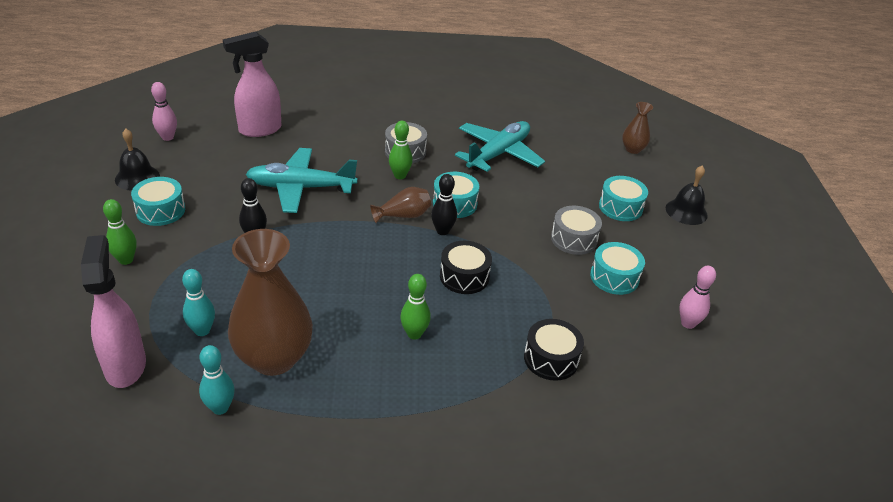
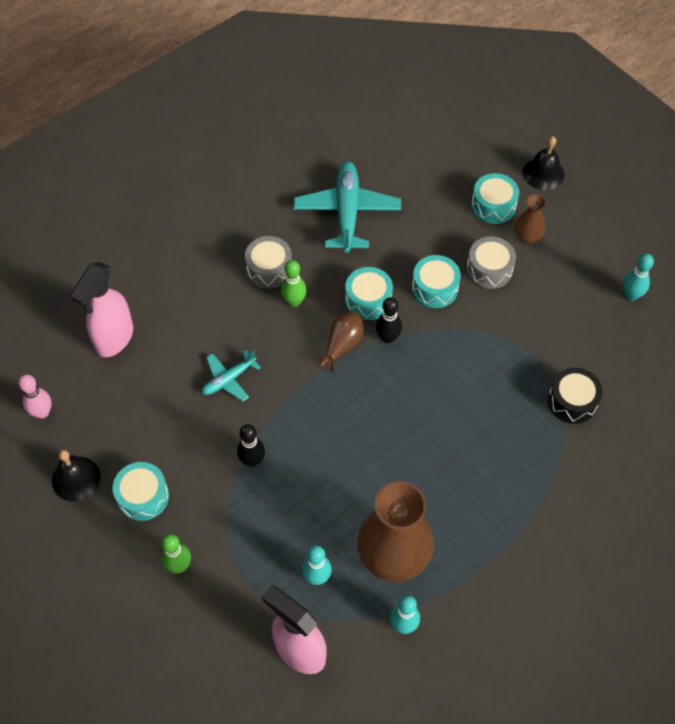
camera: 35 degrees left, 20 degrees up
(300, 188) = (229, 379): turquoise plane -> turquoise plane, size x0.54
(414, 334) = (465, 455): green bowling pin -> none
(464, 276) = (447, 372): black drum -> none
(614, 277) = (549, 288): turquoise drum -> turquoise drum (435, 288)
(633, 149) = (446, 125): brown vase -> brown vase (527, 236)
(688, 323) = (631, 295): pink bowling pin -> turquoise bowling pin

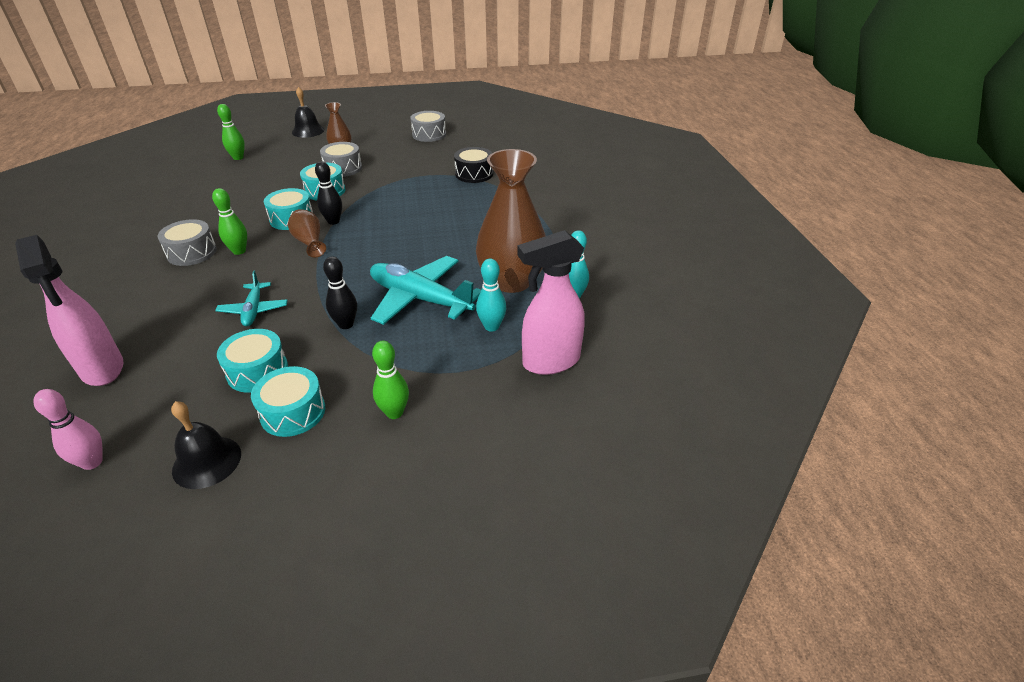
camera: 60 degrees left, 20 degrees down
(347, 212) = (209, 203): turquoise plane -> turquoise plane (420, 299)
(440, 162) = (238, 158): none -> green bowling pin
(493, 205) = (301, 152): turquoise drum -> turquoise drum (257, 371)
(631, 295) = (429, 134): turquoise bowling pin -> grey drum

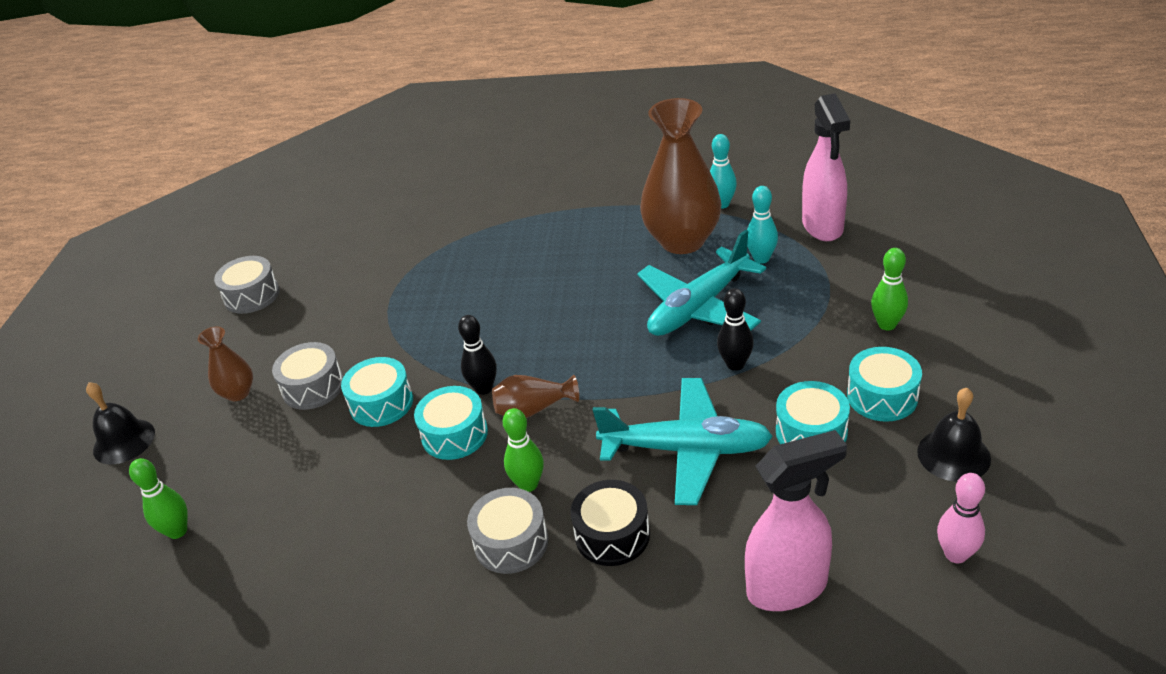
camera: 70 degrees left, 0 degrees up
(254, 310) = (686, 449): turquoise plane -> turquoise plane, size x1.84
(474, 174) = (413, 256): black drum -> black drum (612, 534)

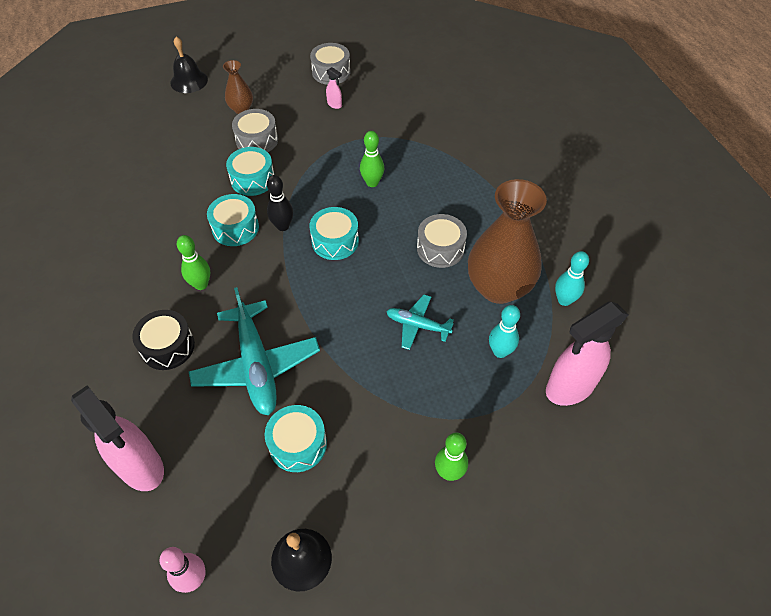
camera: 60 degrees right, 15 degrees up
(177, 531) = (128, 137): green bowling pin -> green bowling pin (372, 183)
(314, 303) = (335, 104): none -> pink spray bottle
(511, 542) = (150, 294): grey drum -> grey drum (440, 248)
(533, 409) = (271, 261): brown vase -> none
(699, 307) = (417, 325): turquoise plane -> turquoise plane, size x0.54
(735, 364) = (358, 370): black bowling pin -> none
(882, 396) = (355, 488): turquoise drum -> turquoise drum (335, 241)

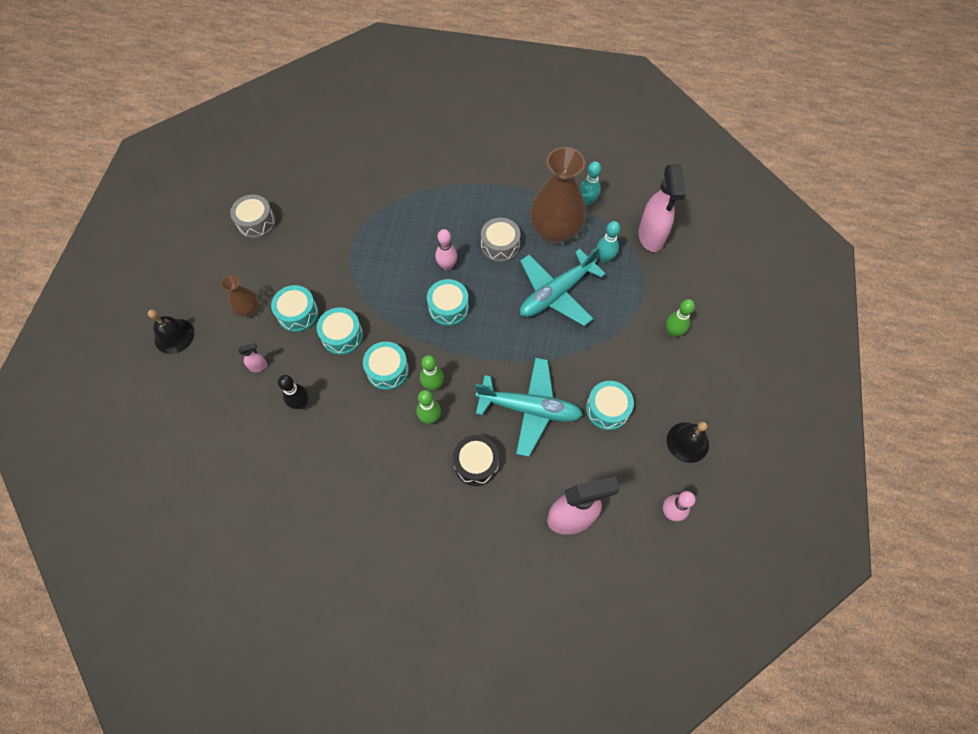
camera: 60 degrees left, 10 degrees up
(257, 140) = (298, 314): grey drum -> turquoise drum
(283, 226) = (409, 336): black bowling pin -> black bowling pin (301, 403)
(335, 104) = (299, 239): pink spray bottle -> pink spray bottle (259, 366)
(372, 183) = (407, 255): green bowling pin -> green bowling pin (433, 385)
(383, 218) = (447, 266): none -> pink bowling pin
(417, 325) = (556, 293): turquoise plane -> turquoise plane, size x1.84

